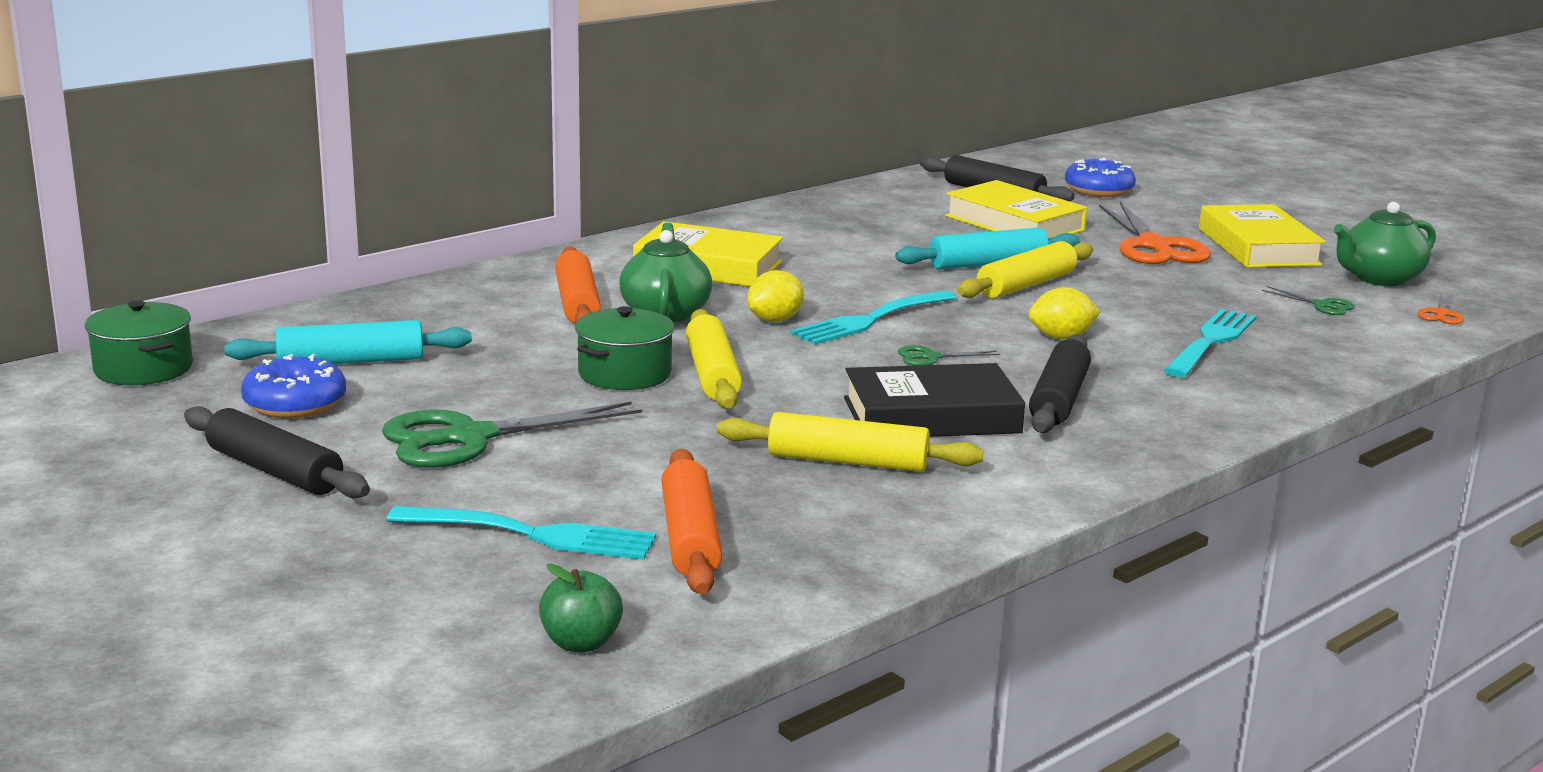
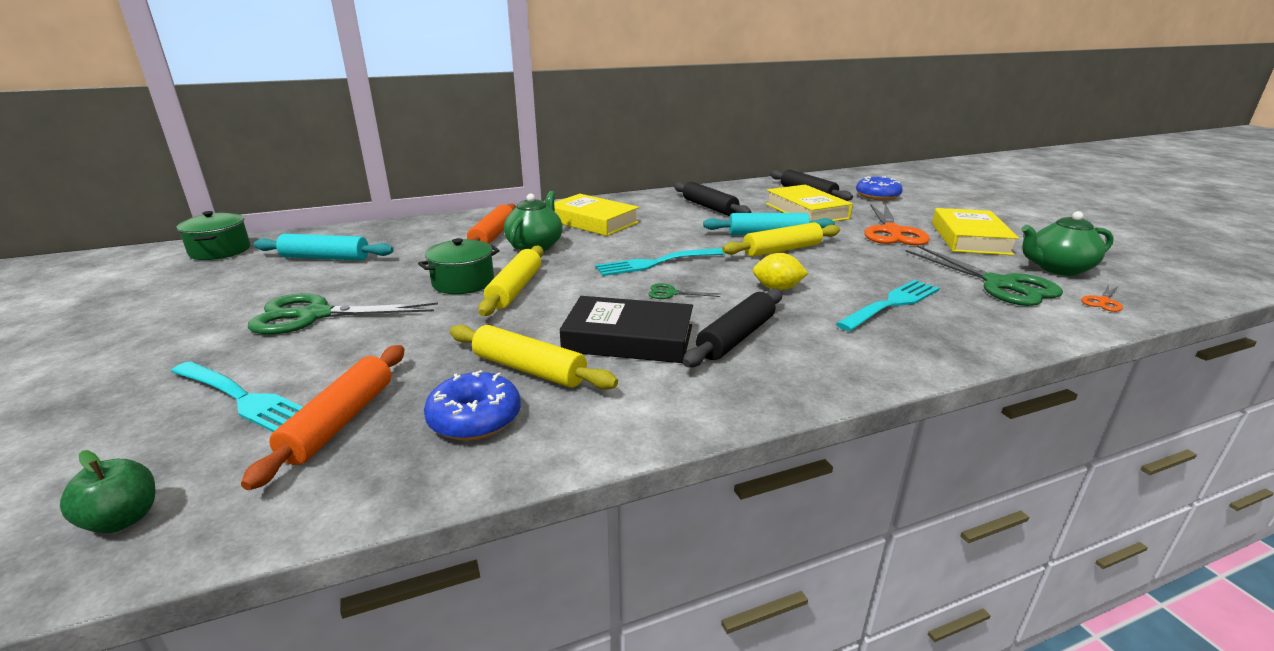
camera: 20 degrees right, 5 degrees up
(274, 471) = (177, 323): black rolling pin -> black rolling pin (709, 207)
(295, 404) = (257, 280): blue donut -> blue donut (475, 419)
(775, 320) = (595, 257): yellow lemon -> none
(1322, 305) = (1000, 284): green scissors -> green scissors, size x2.25

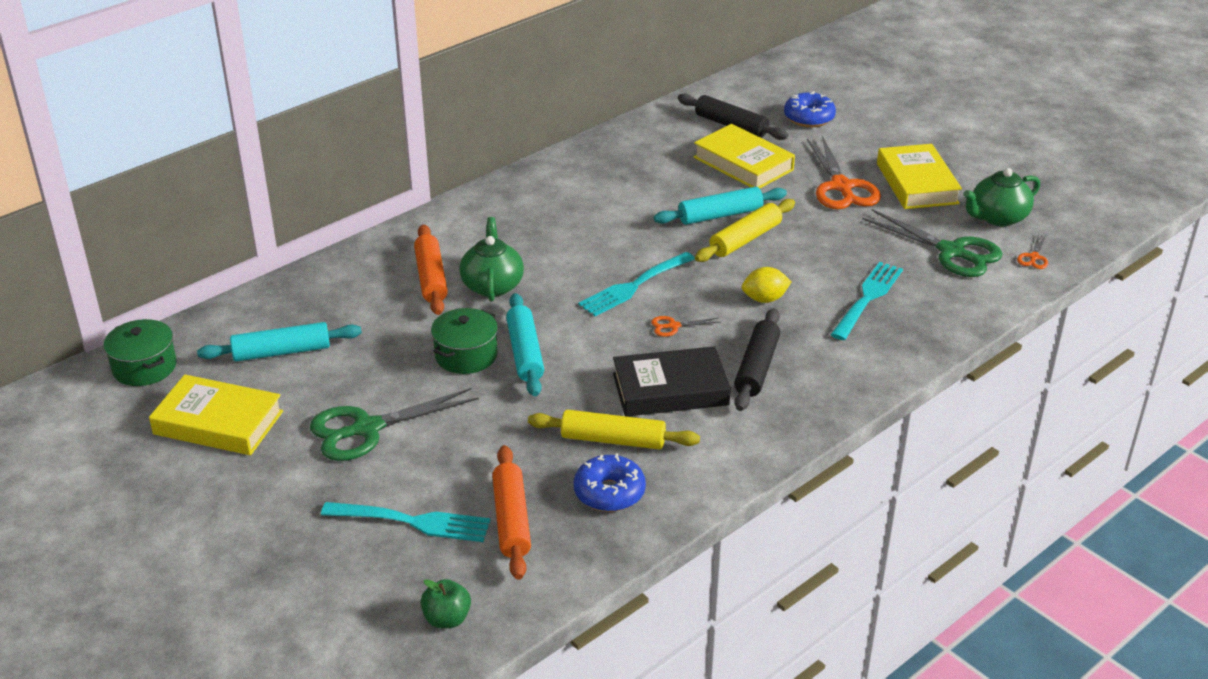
camera: 20 degrees left, 10 degrees up
(515, 289) = (525, 353): yellow rolling pin -> turquoise rolling pin
(592, 221) = (521, 229): yellow book -> yellow book (218, 423)
(671, 293) = (673, 326): green scissors -> orange scissors
(709, 207) = (635, 176): black rolling pin -> none

